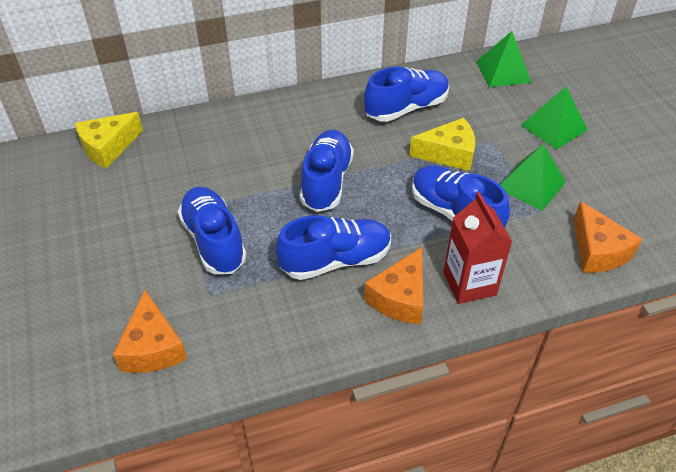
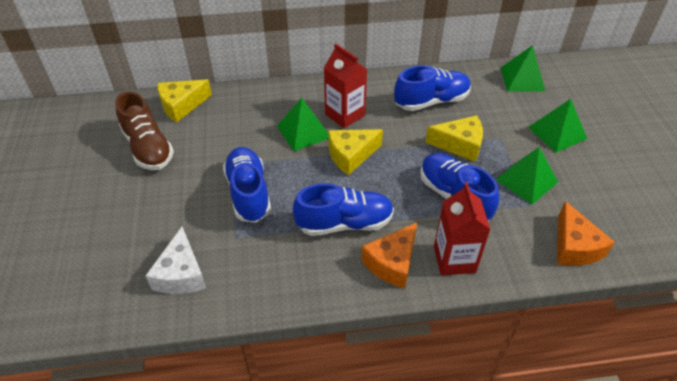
camera: 10 degrees right, 0 degrees up
(77, 203) = (148, 148): none -> brown shoe
(153, 347) = (181, 274): orange cheese -> white cheese
(264, 160) = (303, 131): none -> green pyramid
(309, 135) = (345, 115): none -> red carton
(326, 181) = (351, 155): blue shoe -> yellow cheese

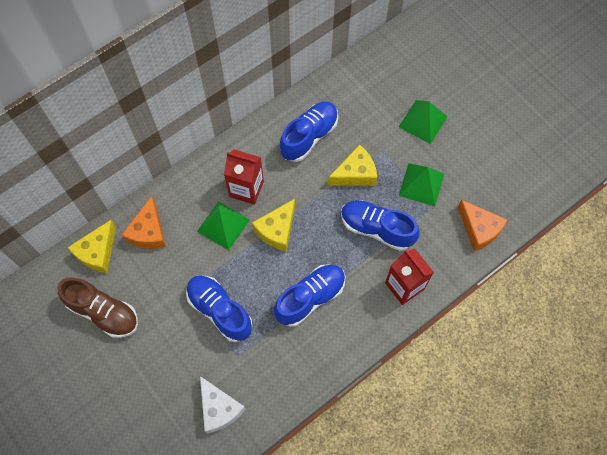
camera: 30 degrees left, 20 degrees up
(392, 263) = (363, 313): orange cheese -> orange cheese (148, 232)
(522, 79) = (370, 72): green pyramid -> none

